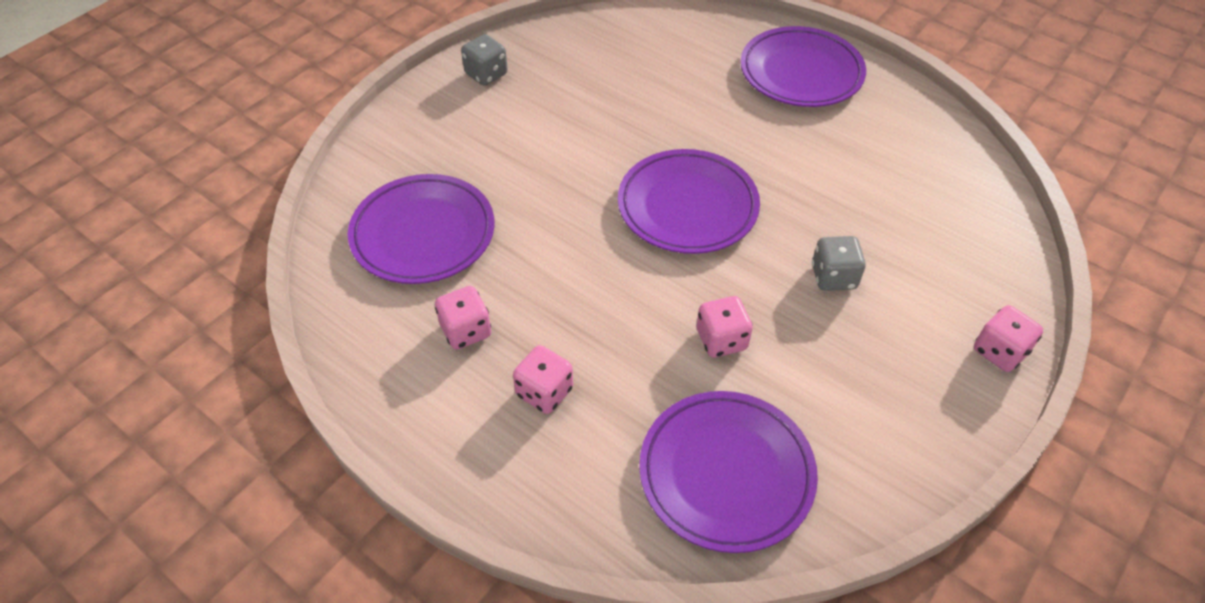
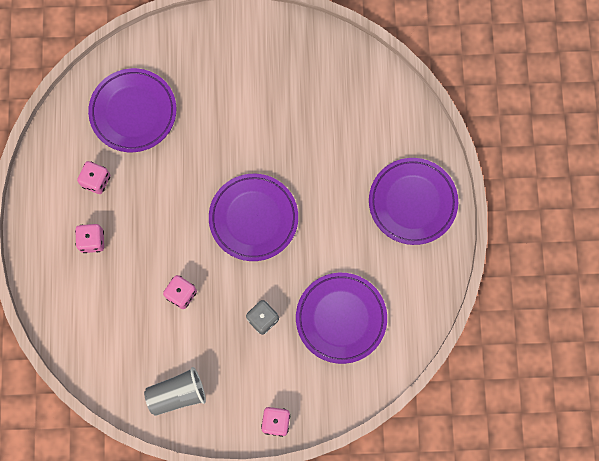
camera: 50 degrees right, 25 degrees up
(486, 74) = (266, 40): grey dice -> none
(726, 474) = (112, 345): purple plate -> purple plate (341, 318)
(872, 440) = (177, 394): none -> grey cup

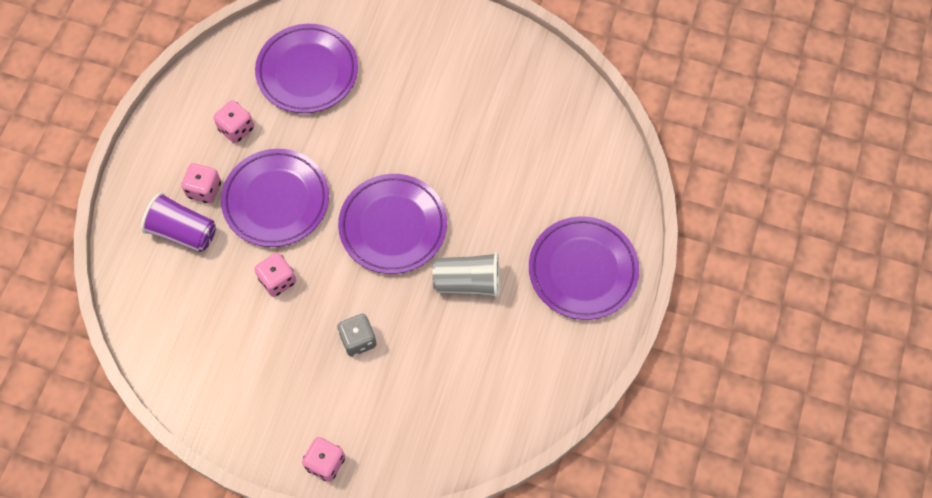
camera: 20 degrees right, 10 degrees down
(90, 281) = (183, 232): none -> purple cup
(177, 394) = (225, 389): grey cup -> grey cup (468, 282)
(341, 318) = (449, 371): purple plate -> purple plate (276, 200)

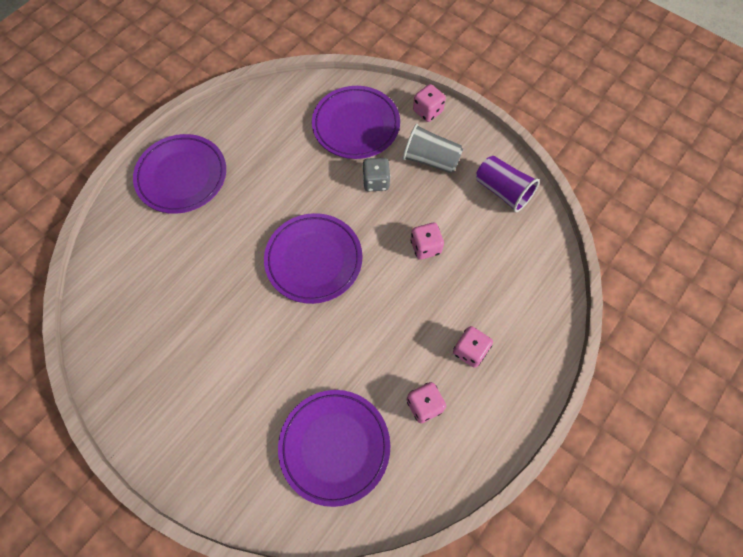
camera: 160 degrees left, 0 degrees up
(183, 232) = (497, 316): purple cup -> purple cup (502, 191)
(276, 200) = (406, 317): purple plate -> purple plate (356, 125)
(468, 282) = (274, 196): grey cup -> grey cup (430, 159)

